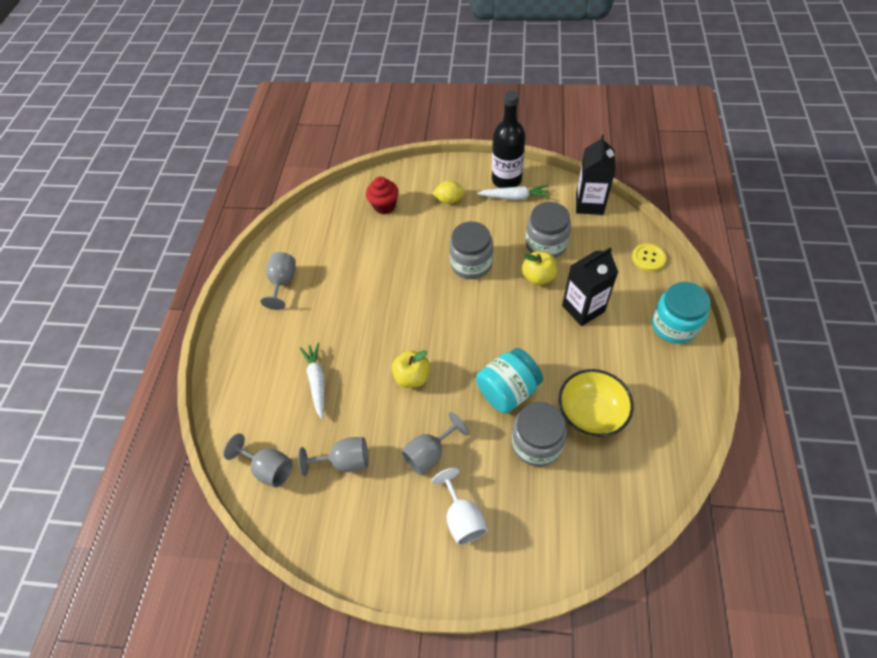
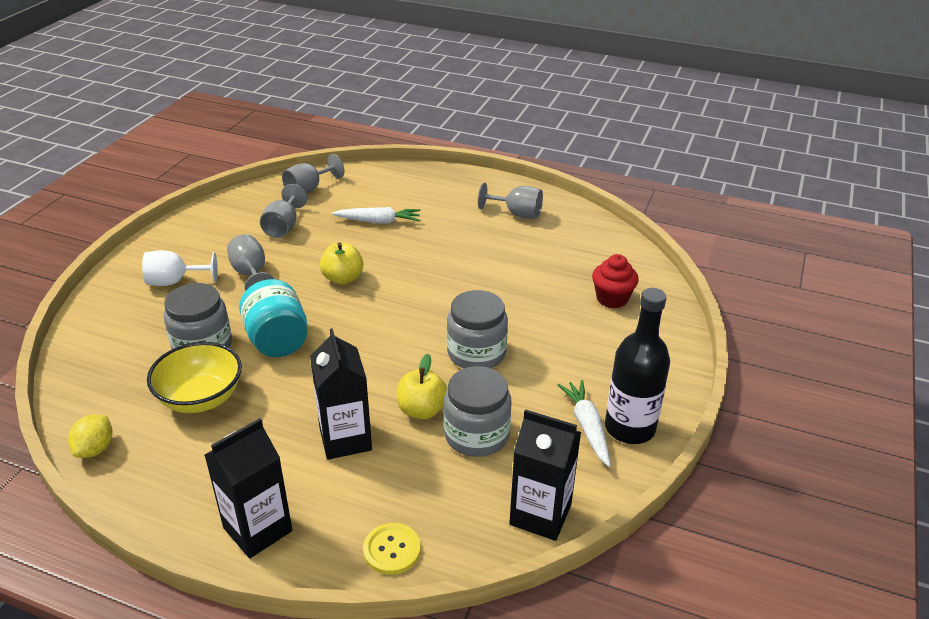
camera: 100 degrees right, 20 degrees down
(449, 200) = (604, 358): yellow lemon -> yellow lemon (95, 449)
(514, 197) = (587, 427): white carrot -> white carrot turned 150 degrees clockwise
(674, 325) = (257, 529): turquoise jar -> black carton

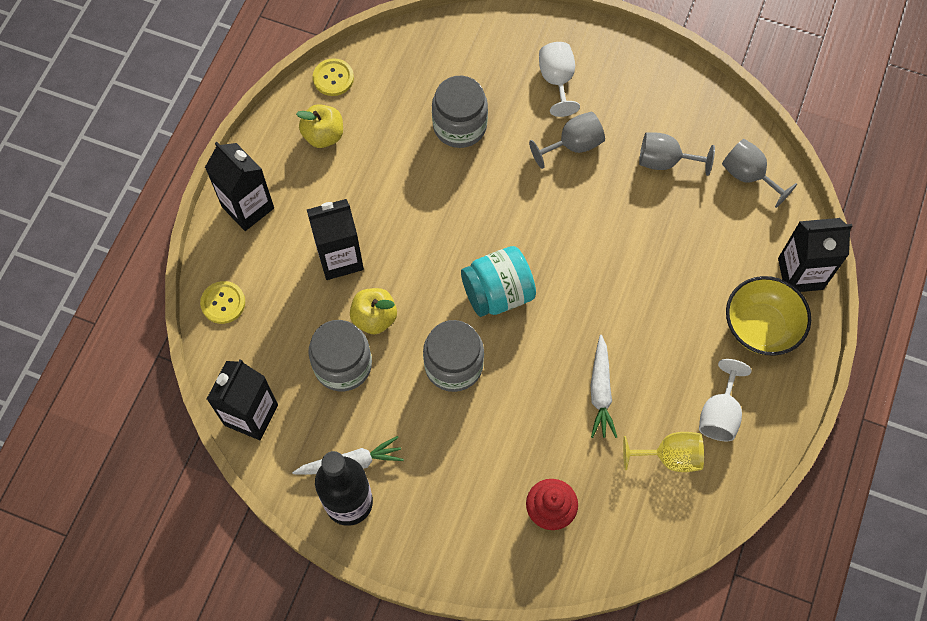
camera: 90 degrees right, 30 degrees up
(95, 449) = (333, 78): yellow lemon -> yellow button
(201, 398) = (390, 139): yellow bowl -> yellow bowl (760, 327)
(277, 341) = (468, 186): turquoise jar -> turquoise jar (497, 293)
(343, 278) = (572, 231): yellow apple -> yellow apple (323, 135)
(378, 221) = (686, 257): white carrot -> white carrot (600, 391)
(400, 174) = (800, 274): none -> black carton
(517, 214) = (719, 413): grey goblet -> white goblet
(555, 237) = (669, 457): none -> yellow goblet

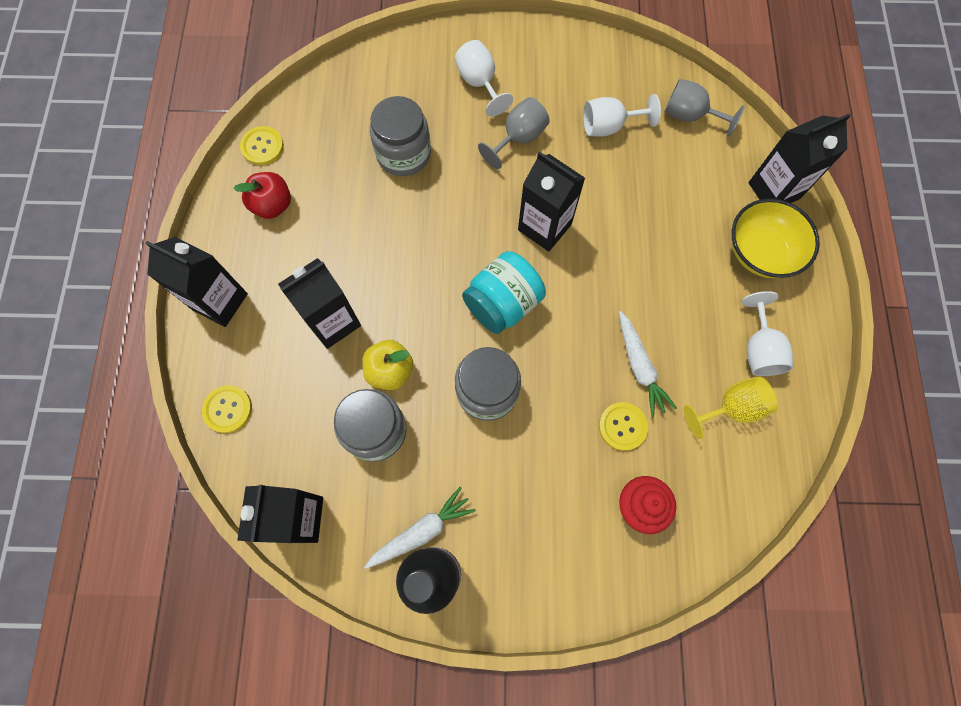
camera: 20 degrees left, 5 degrees up
(323, 135) = (273, 205): yellow apple -> red apple
(563, 438) = (622, 426): none -> yellow button
(564, 236) = (544, 227): none -> black carton
(665, 161) = (609, 126): grey goblet -> white goblet

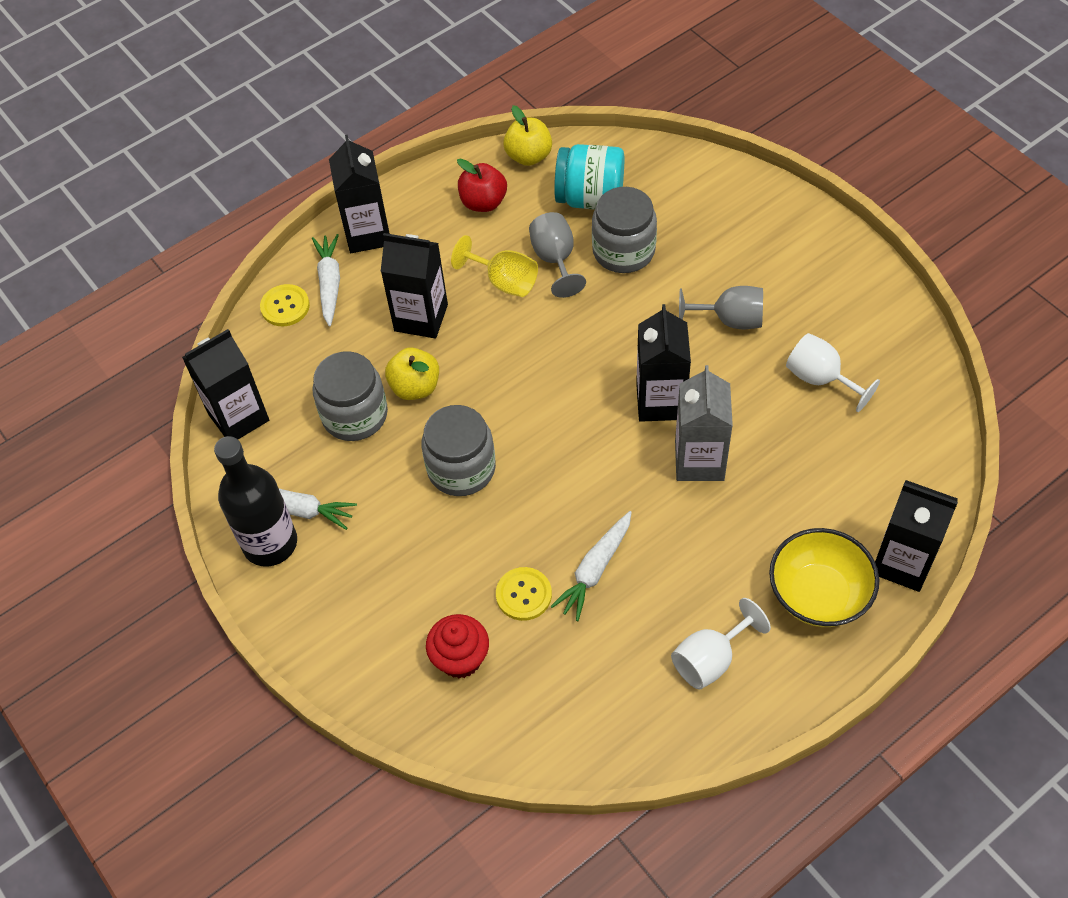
camera: 55 degrees right, 15 degrees down
(239, 362) = (329, 284): none -> white carrot
(262, 147) = (529, 156): yellow button -> yellow apple
(480, 84) = (754, 252): white goblet -> none
(502, 304) = (553, 423): turquoise jar -> turquoise jar (590, 198)
(609, 240) = (699, 460): none -> grey carton
(690, 116) = (907, 435): grey goblet -> grey goblet (555, 260)
(731, 408) = (625, 674): yellow goblet -> yellow goblet (504, 281)

